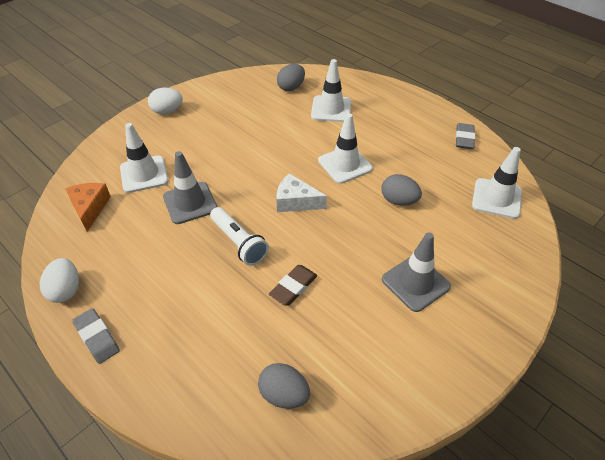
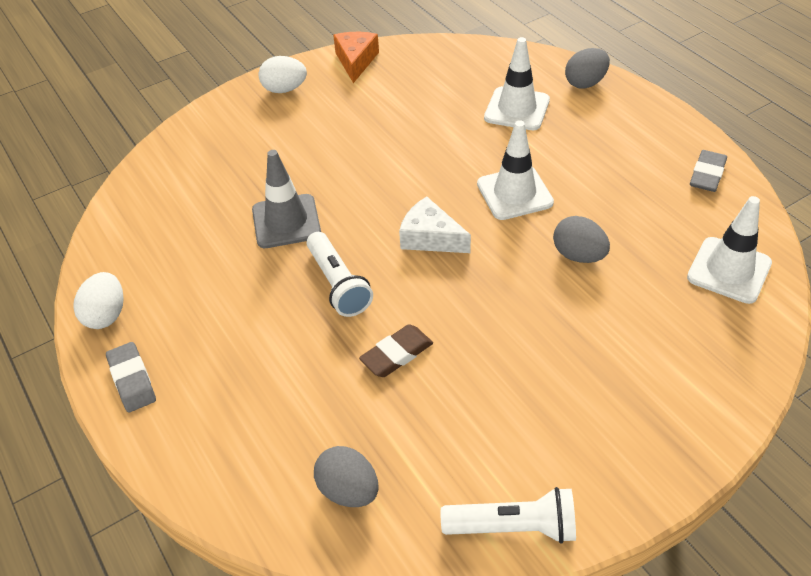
camera: 15 degrees right, 0 degrees up
(89, 208) = (156, 212): orange cheese -> orange cheese (356, 61)
(144, 174) = (234, 175): white traffic cone -> none
(291, 87) = (467, 71): grey egg -> grey egg (585, 83)
(409, 400) = (513, 527): none -> white flashlight
(415, 283) = (569, 374): grey traffic cone -> none

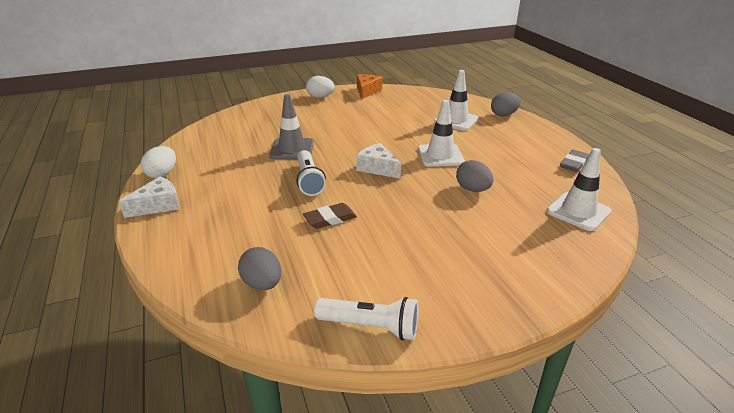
camera: 10 degrees right, 15 degrees down
(132, 380) = (158, 205): grey eraser -> white cheese

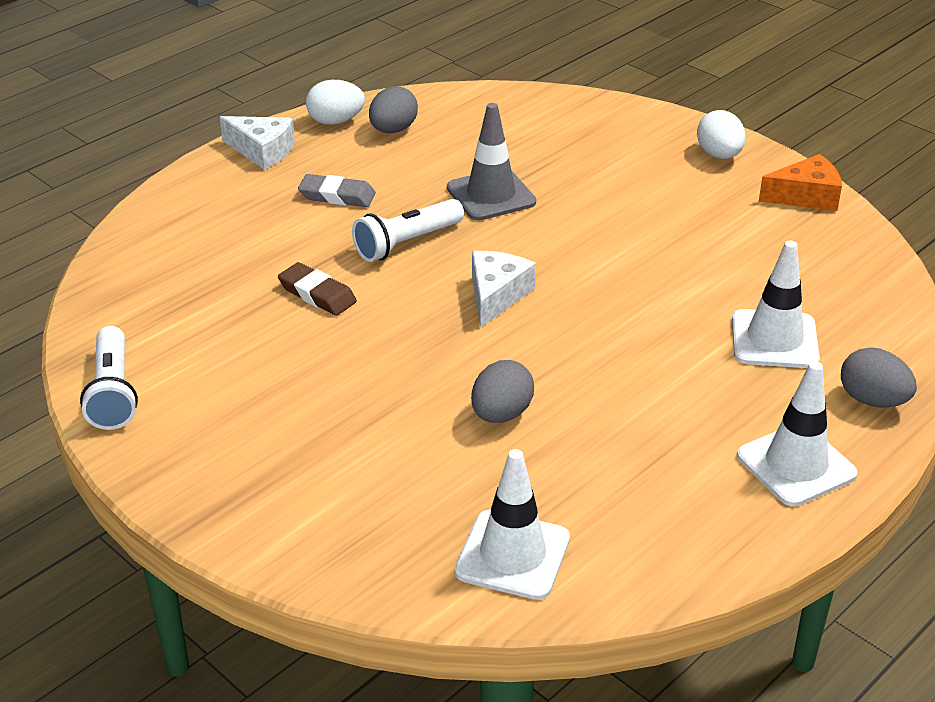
camera: 65 degrees right, 5 degrees up
(262, 284) = (151, 288): grey egg -> grey egg (393, 130)
(440, 155) = (598, 352): white traffic cone -> white traffic cone (796, 465)
(574, 164) = (710, 534): grey eraser -> grey eraser (337, 196)

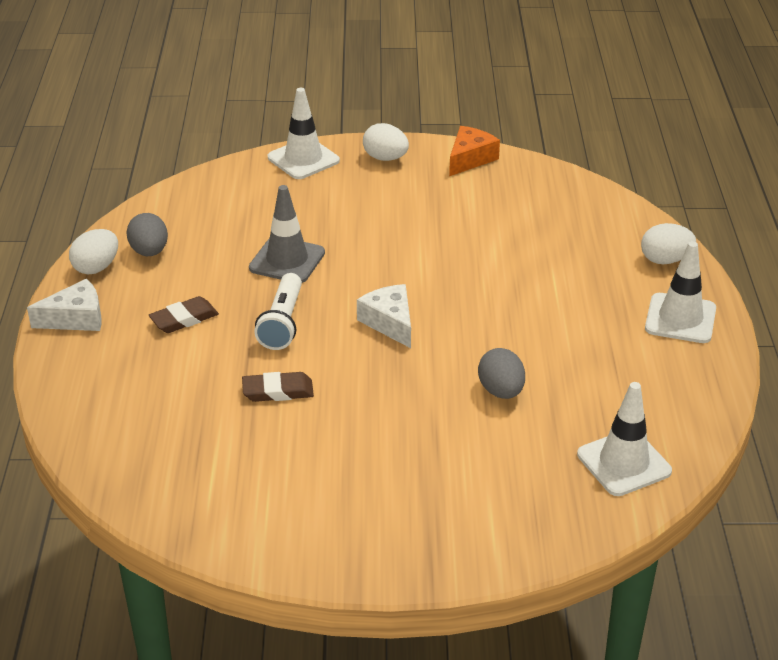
camera: 45 degrees left, 0 degrees up
(113, 393) = (247, 541): white flashlight -> none
(337, 196) = (184, 319): grey eraser -> brown eraser
(774, 340) = (574, 255): white traffic cone -> white traffic cone (303, 159)
(872, 400) = (665, 260): grey egg -> white egg

